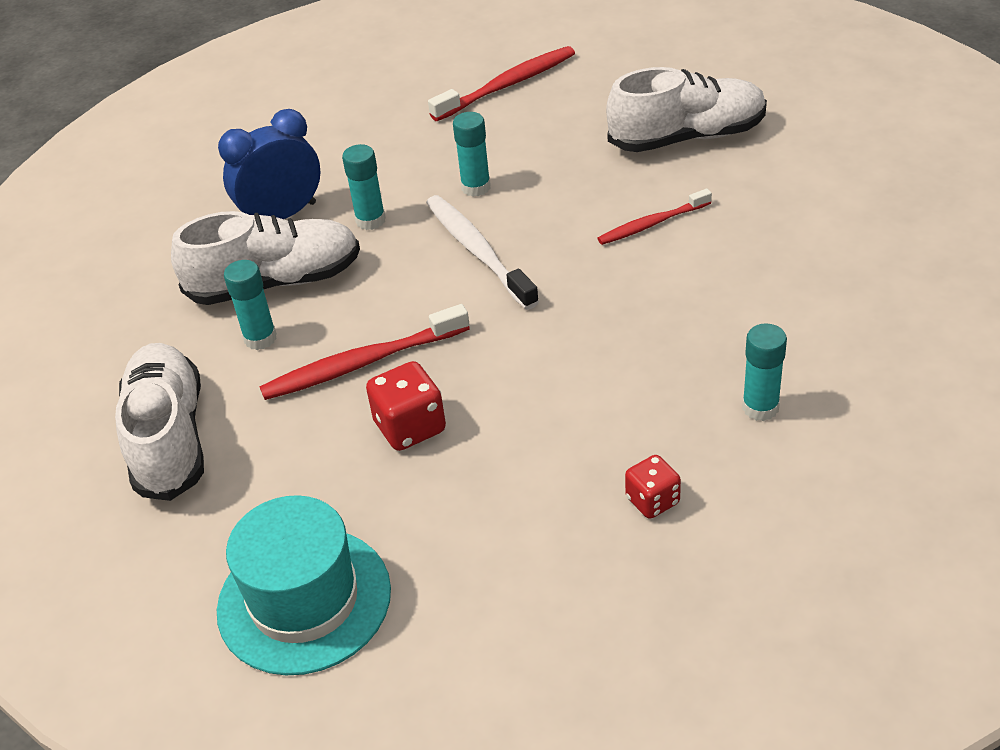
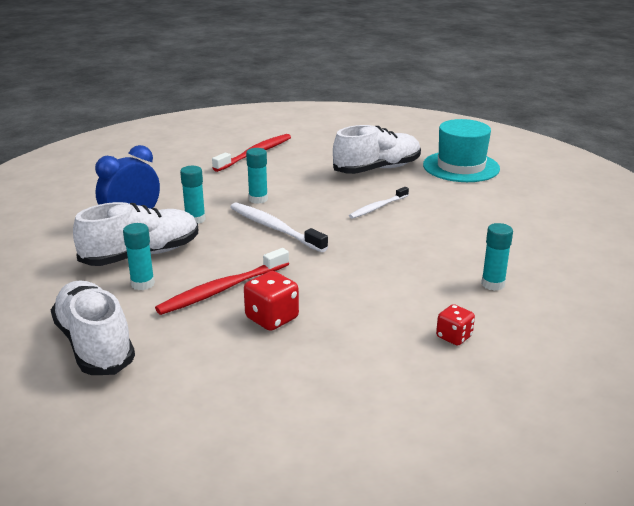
camera: 20 degrees left, 15 degrees down
(304, 600) = (239, 424): turquoise hat -> turquoise hat (461, 167)
(652, 224) = (377, 207): red toothbrush -> white toothbrush

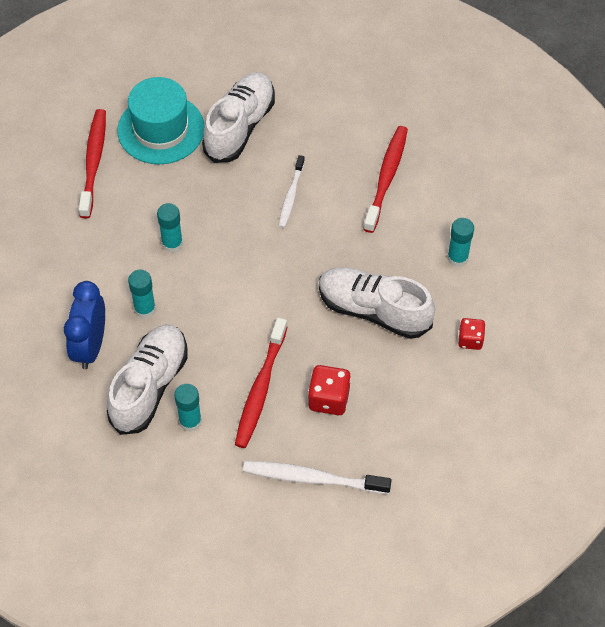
camera: 35 degrees left, 30 degrees up
(95, 344) = (226, 507): white shoe -> white shoe (374, 310)
(274, 228) = (228, 281): white toothbrush -> white toothbrush (312, 478)
(461, 167) = (314, 79): turquoise hat -> turquoise hat (161, 129)
(470, 223) = (386, 177): none -> red toothbrush

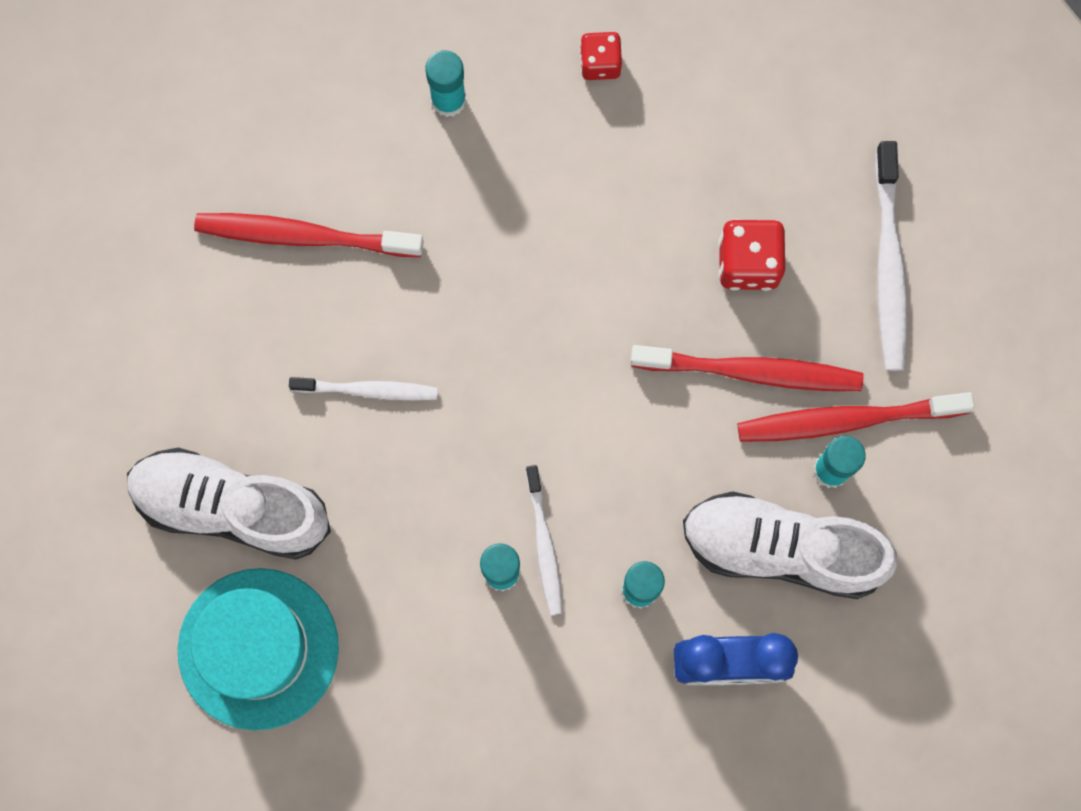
camera: 100 degrees left, 20 degrees up
(94, 162) = (350, 754): red toothbrush -> red toothbrush (846, 420)
(183, 266) = (544, 545): none -> white toothbrush
(374, 310) = (573, 218): white shoe -> none

